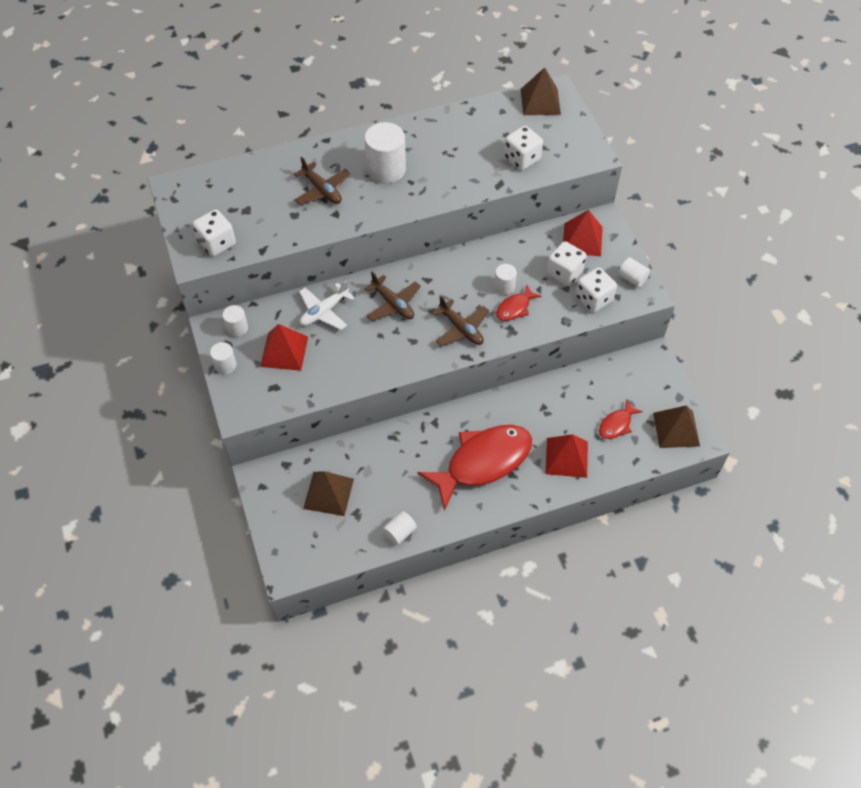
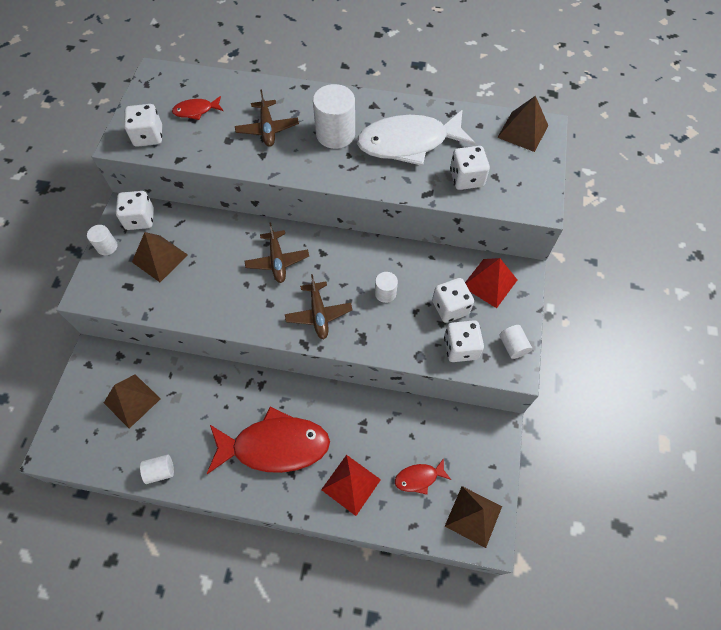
camera: 30 degrees right, 5 degrees up
(237, 328) = (140, 219): white cylinder -> white dice
(284, 351) = (160, 258): red pyramid -> brown pyramid
(324, 311) = (217, 239): white plane -> none
(454, 150) = (409, 143): none -> white fish
(515, 308) = (380, 319): red fish -> red fish (196, 111)

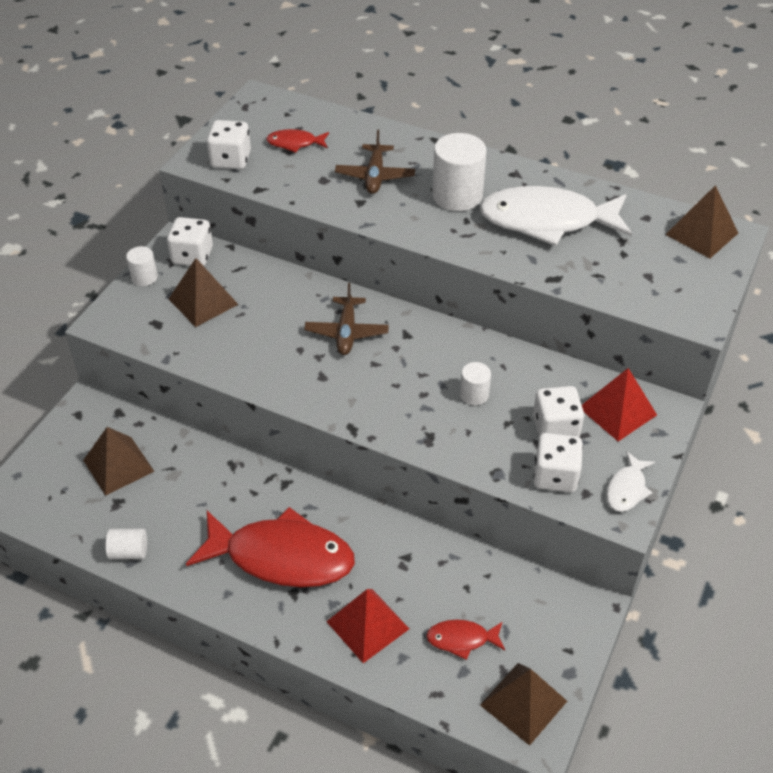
camera: 15 degrees right, 15 degrees down
(318, 314) = (381, 400): brown plane -> none
(466, 178) = (610, 271): white dice -> none
(513, 346) = (627, 489): white cylinder -> white fish

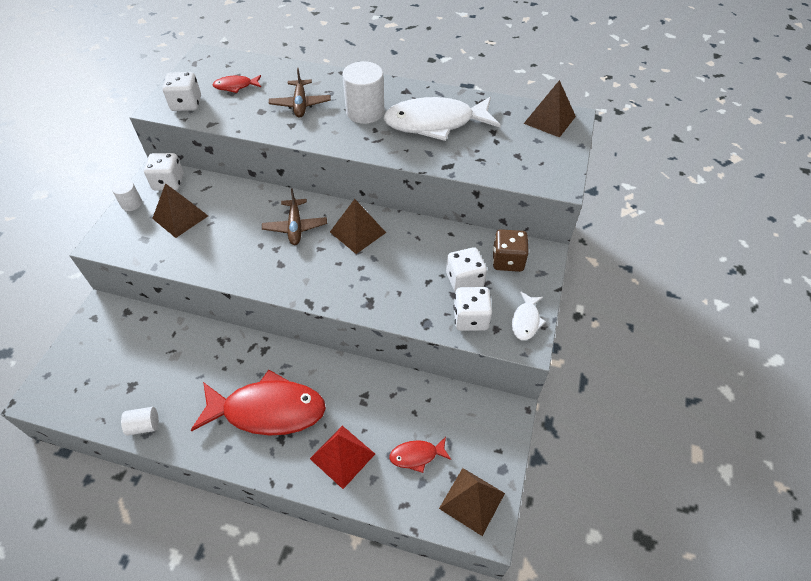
camera: 10 degrees left, 5 degrees up
(118, 466) = (130, 355): brown pyramid -> brown pyramid (358, 232)
(474, 395) = (399, 263): white cylinder -> none
(617, 411) = (507, 261): red pyramid -> brown dice

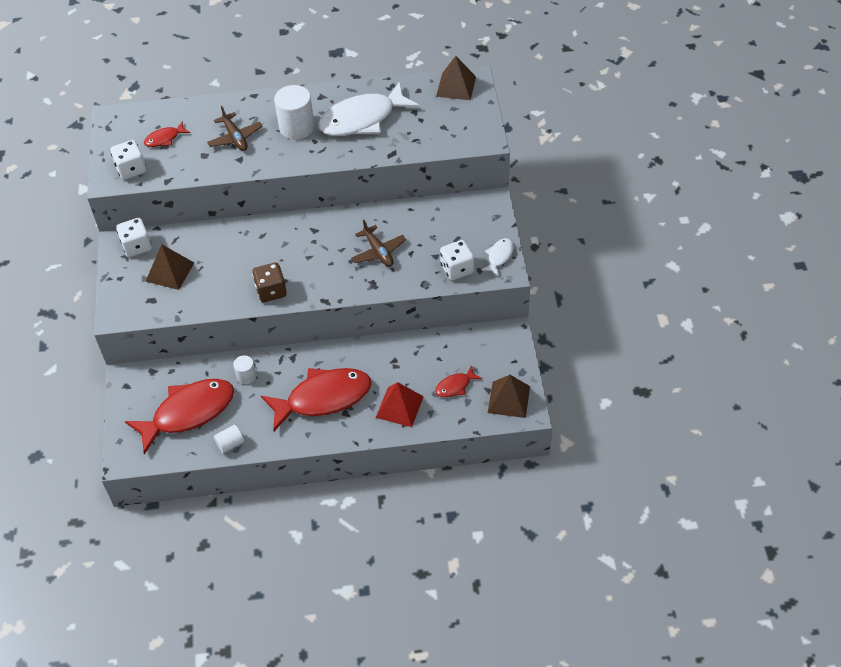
camera: 20 degrees left, 0 degrees up
(128, 371) = (188, 413): none -> red fish
(131, 204) = (117, 275): white cylinder -> white cylinder (246, 376)
(295, 227) = (277, 246): brown plane -> brown plane (378, 252)
(358, 232) = (332, 233): brown pyramid -> none
(464, 280) = (439, 242): white dice -> none
(507, 261) = (466, 216): brown dice -> brown dice (271, 291)
(526, 321) = (499, 256): white fish -> white fish turned 150 degrees counterclockwise

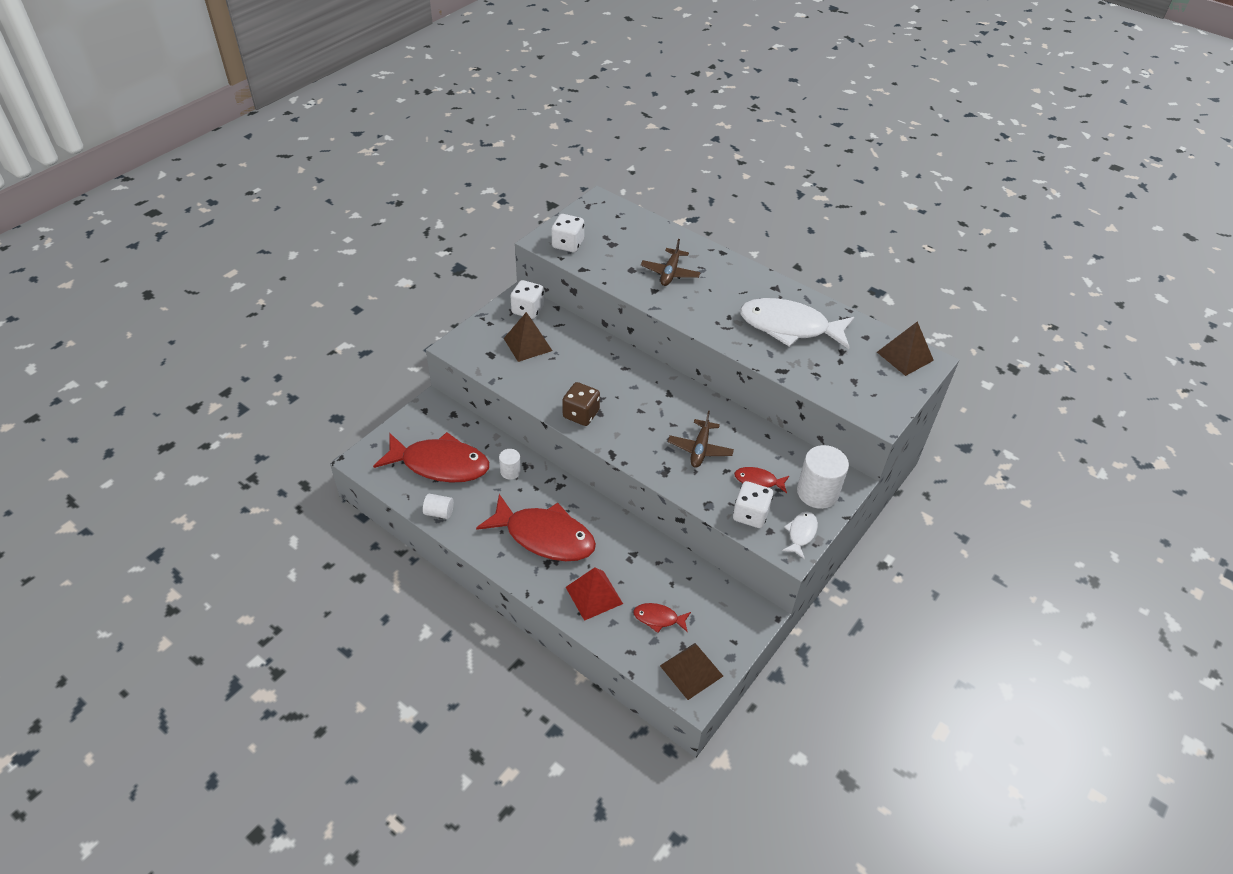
camera: 40 degrees right, 5 degrees down
(164, 139) = (617, 239): red fish -> red fish (758, 481)
(297, 127) = (727, 297): white cylinder -> white cylinder (817, 492)
(499, 256) = (801, 533): white fish -> white fish turned 45 degrees counterclockwise

